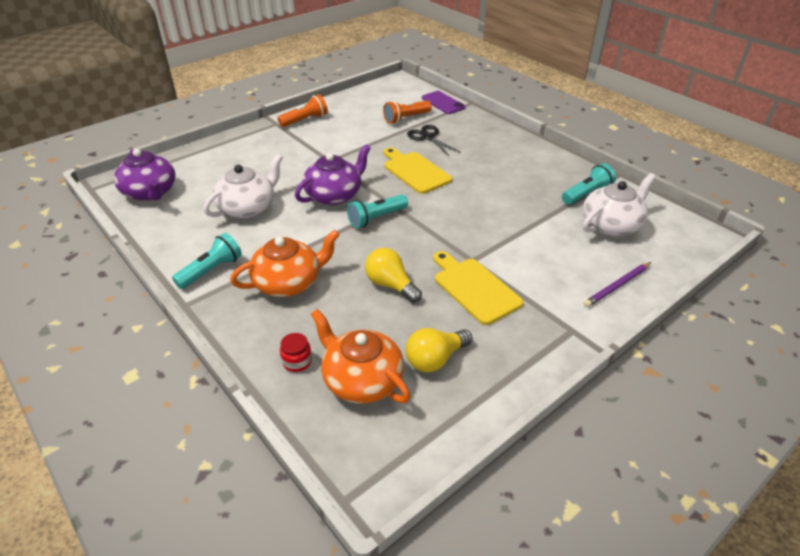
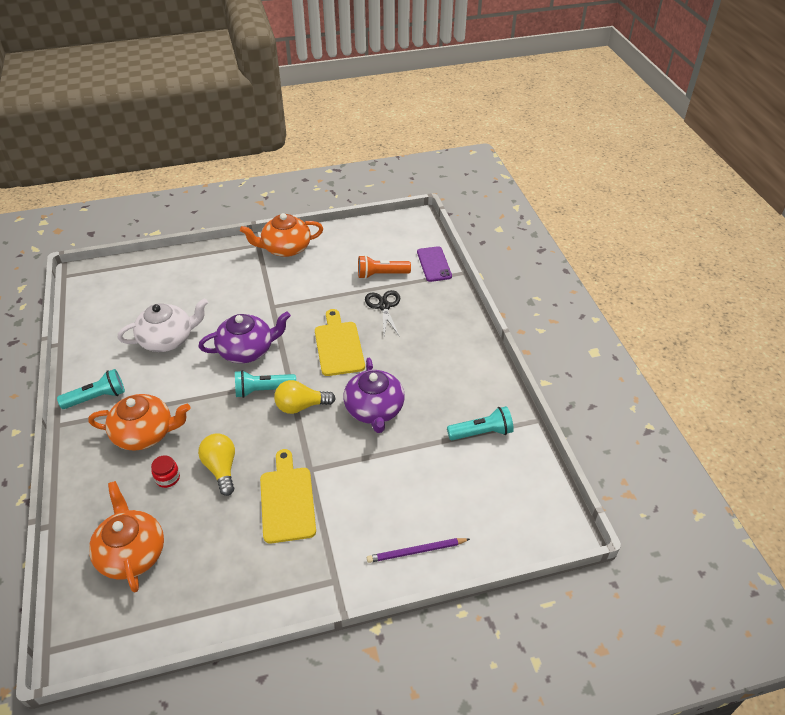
camera: 25 degrees right, 5 degrees up
(150, 192) = (105, 295): purple teapot -> purple teapot (374, 410)
(297, 361) = (98, 514): red jar -> red jar (167, 478)
(305, 120) = (285, 248): orange flashlight -> orange teapot
(435, 359) = (200, 558): yellow light bulb -> yellow light bulb (301, 406)
(611, 225) = (473, 480): white teapot -> none

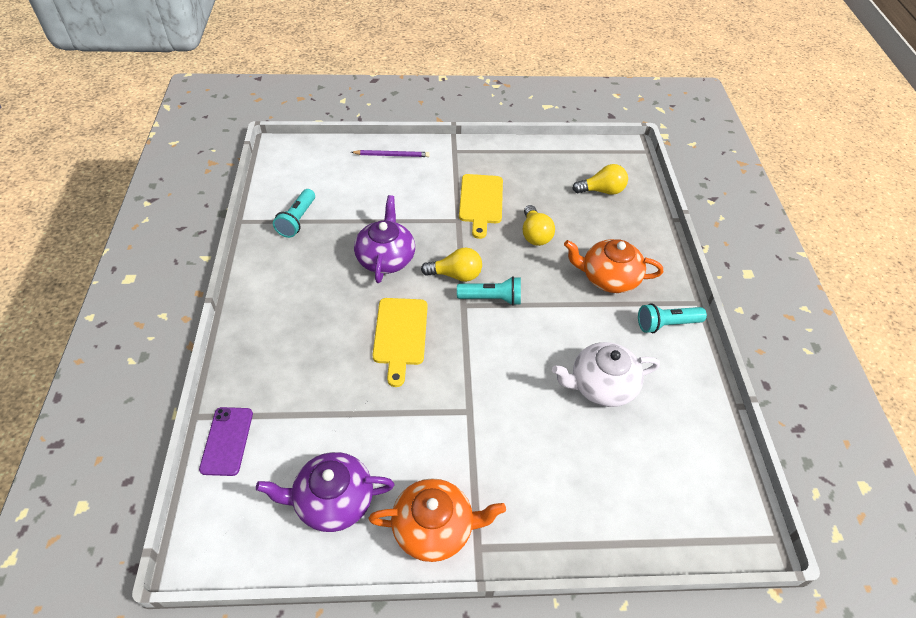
camera: 170 degrees left, 5 degrees up
(132, 553) = (602, 191): orange teapot -> yellow light bulb
(167, 478) = (581, 236): red jar -> none
(247, 350) = (506, 350): purple teapot -> purple teapot (332, 501)
(381, 274) = (309, 437): orange flashlight -> none
(384, 306) = (327, 380): black scissors -> none
(481, 432) = (297, 220): turquoise flashlight -> turquoise flashlight turned 75 degrees counterclockwise

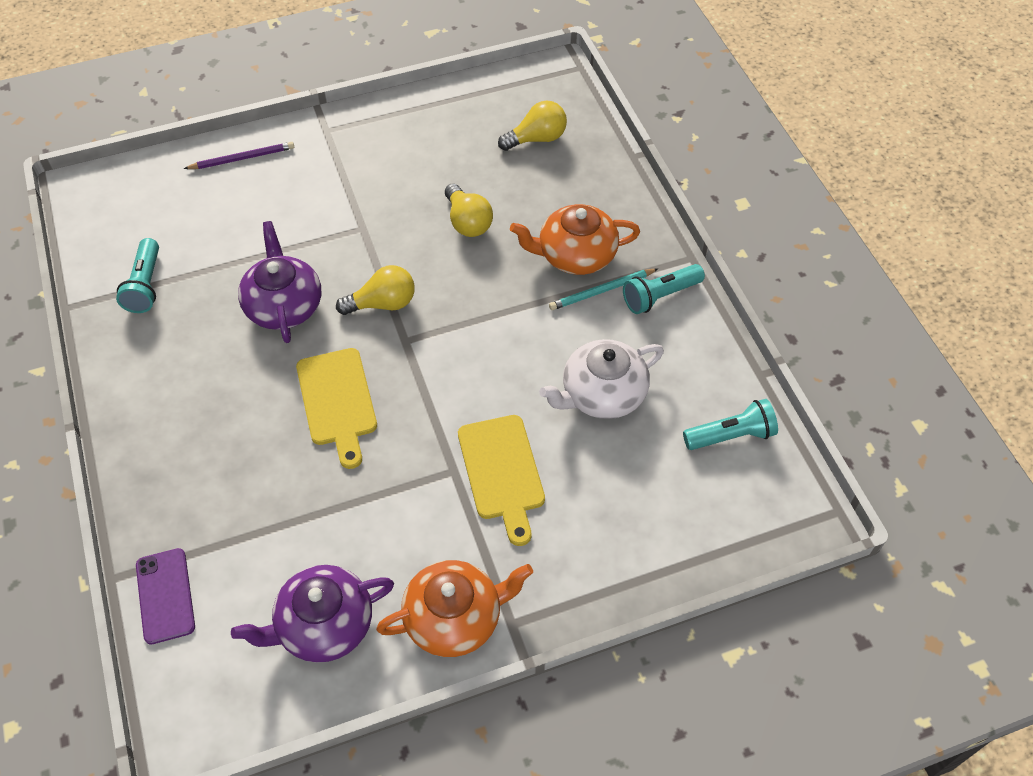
camera: 15 degrees left, 5 degrees up
(481, 202) = (384, 195): yellow cutting board -> yellow cutting board (502, 472)
(491, 298) = (438, 322): turquoise flashlight -> turquoise flashlight (730, 435)
(622, 308) = (602, 291): none -> turquoise pencil

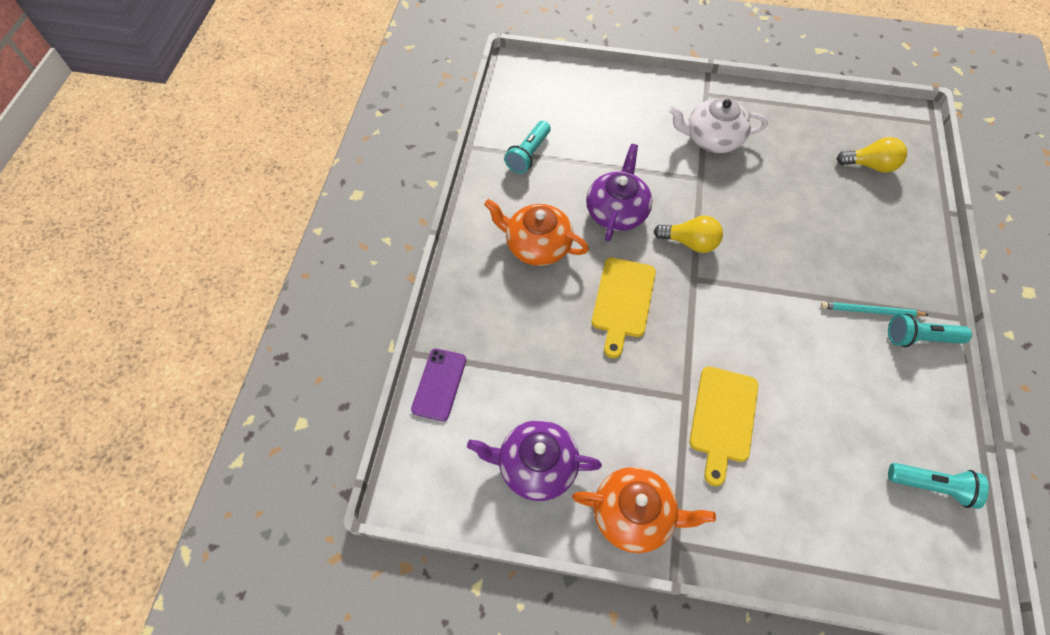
camera: 30 degrees right, 5 degrees up
(242, 158) = (636, 90): purple pencil -> none
(467, 222) = (784, 208): yellow light bulb -> none
(575, 255) = (861, 272): orange teapot -> orange teapot (537, 245)
(602, 394) = (833, 396): white teapot -> white teapot (712, 139)

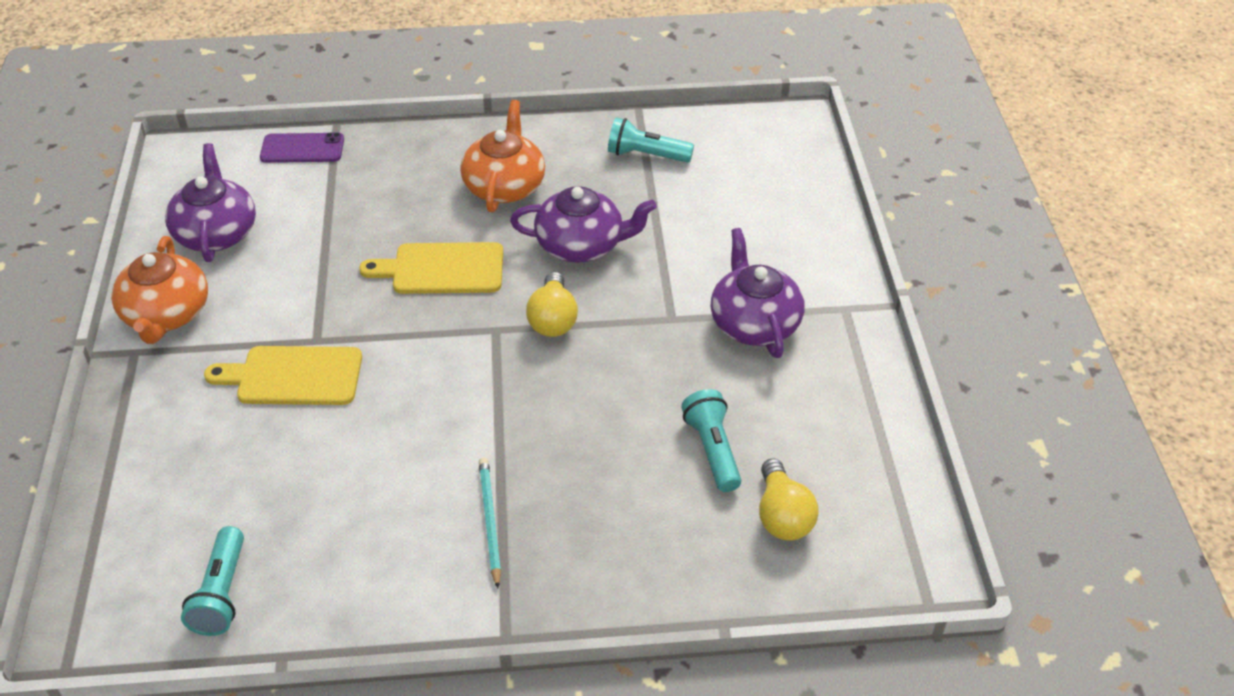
camera: 75 degrees right, 15 degrees down
(712, 139) = (754, 323): white teapot -> purple teapot
(920, 338) = (456, 582): turquoise flashlight -> turquoise flashlight (712, 450)

